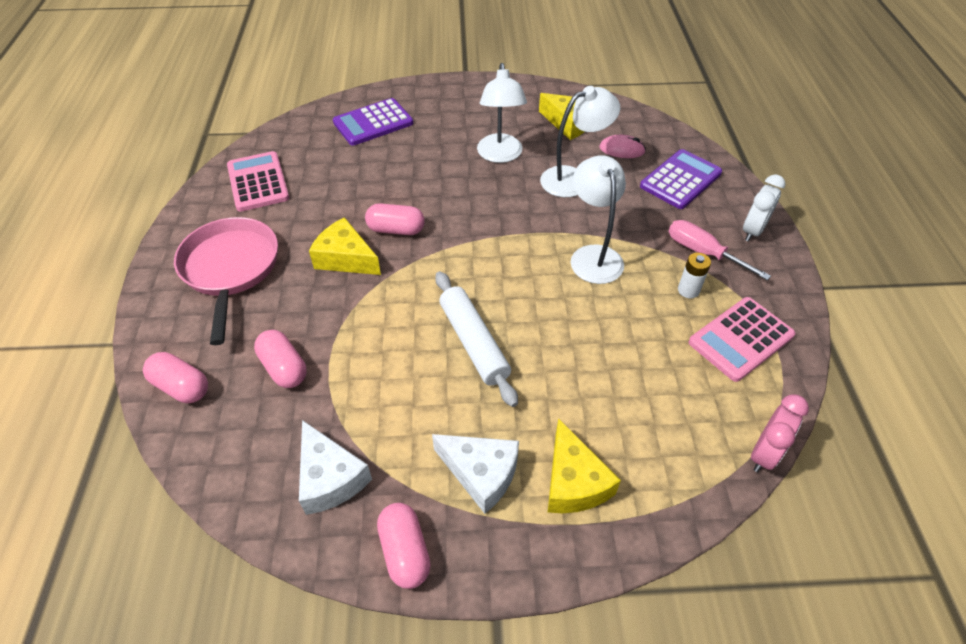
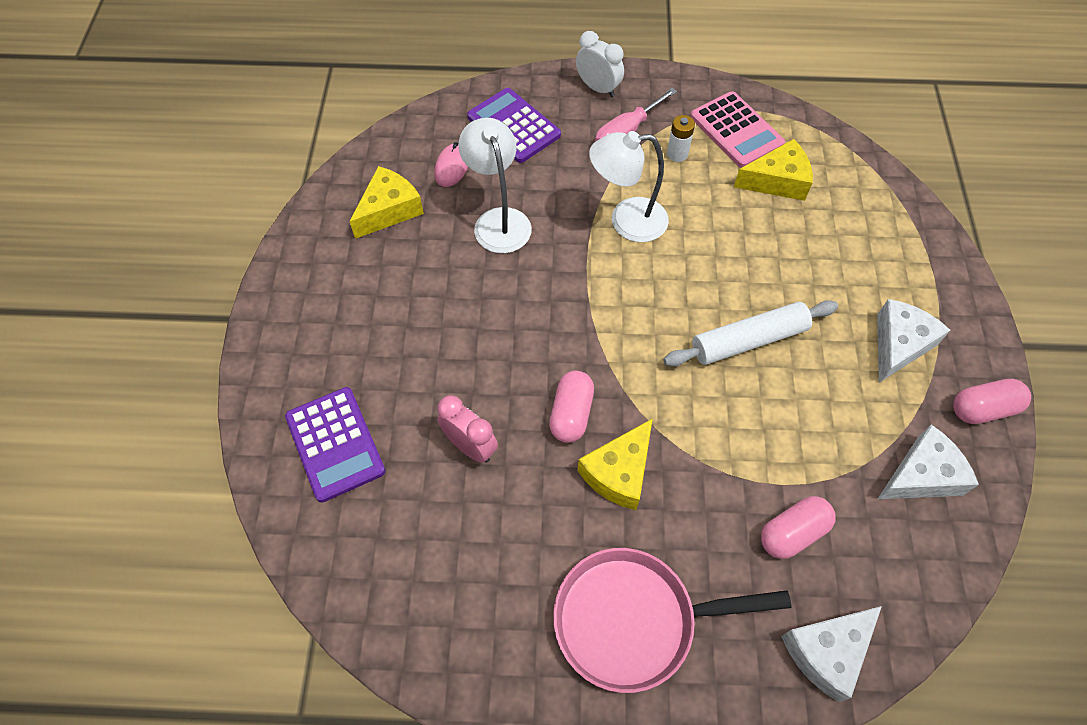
camera: 85 degrees left, 10 degrees up
(181, 386) = (827, 652): pink capsule -> white cheese
(258, 182) = (451, 605): pink calculator -> none
(500, 155) = (441, 290): white lamp -> none
(573, 481) = (896, 275): yellow cheese -> yellow cheese (777, 181)
(764, 453) = (853, 145): pink clock -> pink clock (470, 446)

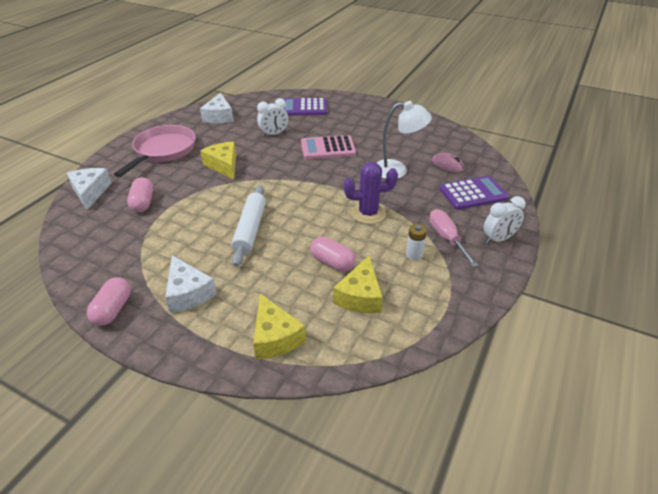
camera: 115 degrees right, 20 degrees down
(389, 210) = (425, 141): yellow cheese -> yellow cheese (275, 337)
(470, 446) = (274, 134): pink clock -> white clock
(571, 414) = (264, 161): pink capsule -> pink capsule (332, 262)
(626, 221) = (368, 213): white lamp -> purple cactus
(736, 130) = (423, 295): pink calculator -> pink calculator (328, 148)
(921, 475) = (113, 260): white cheese -> white cheese (219, 116)

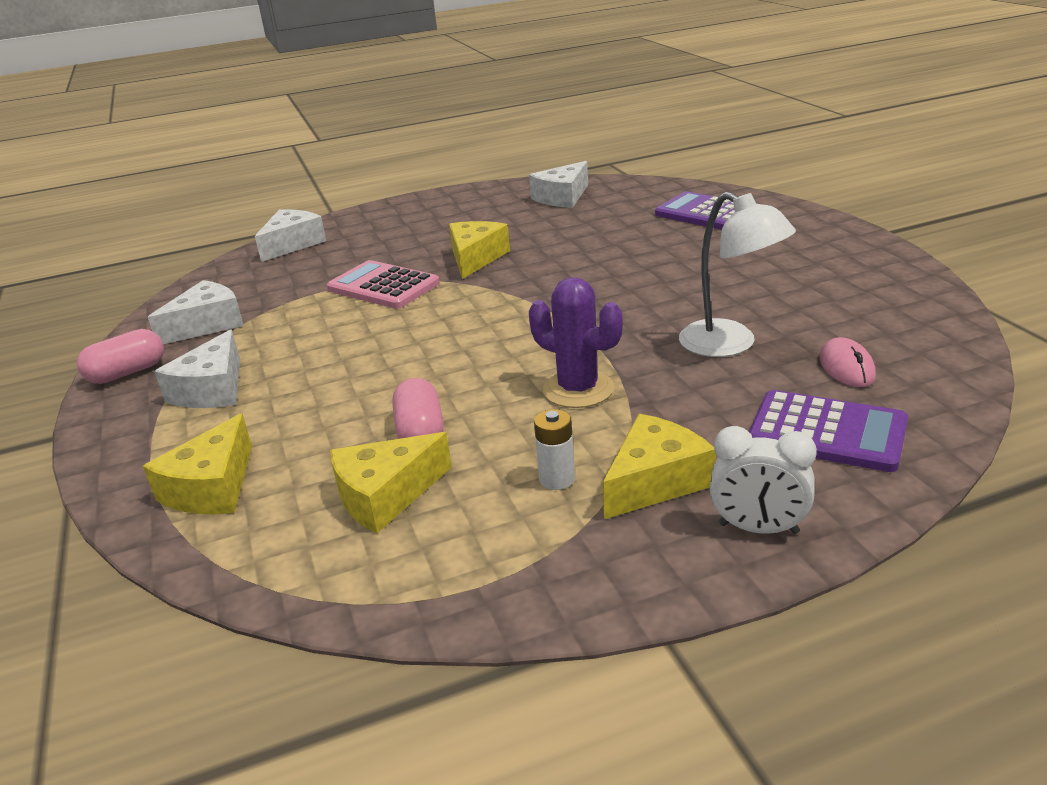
camera: 45 degrees right, 10 degrees down
(117, 261) = (207, 325): none -> white cheese
(143, 203) = (323, 272): pink capsule -> none
(163, 151) = (432, 221): pink pan -> none
(250, 230) = (386, 347): white rolling pin -> none
(274, 134) = (604, 237): white clock -> none
(328, 148) = (658, 278): pink calculator -> pink calculator (383, 286)
(447, 238) = (655, 481): pink screwdriver -> yellow cheese

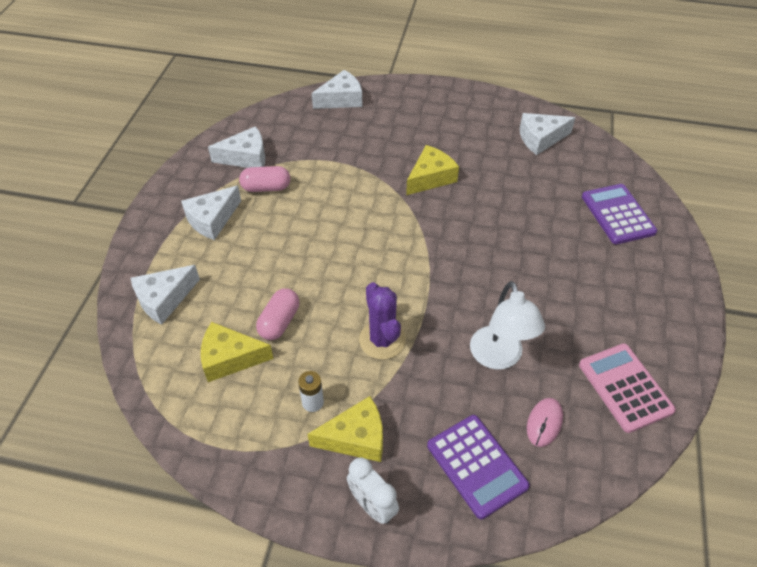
camera: 30 degrees right, 20 degrees up
(127, 373) = (184, 179): pink capsule -> pink capsule (266, 188)
(212, 487) = (164, 299): yellow cheese -> white cheese
(383, 286) = (358, 176): pink calculator -> pink calculator (625, 387)

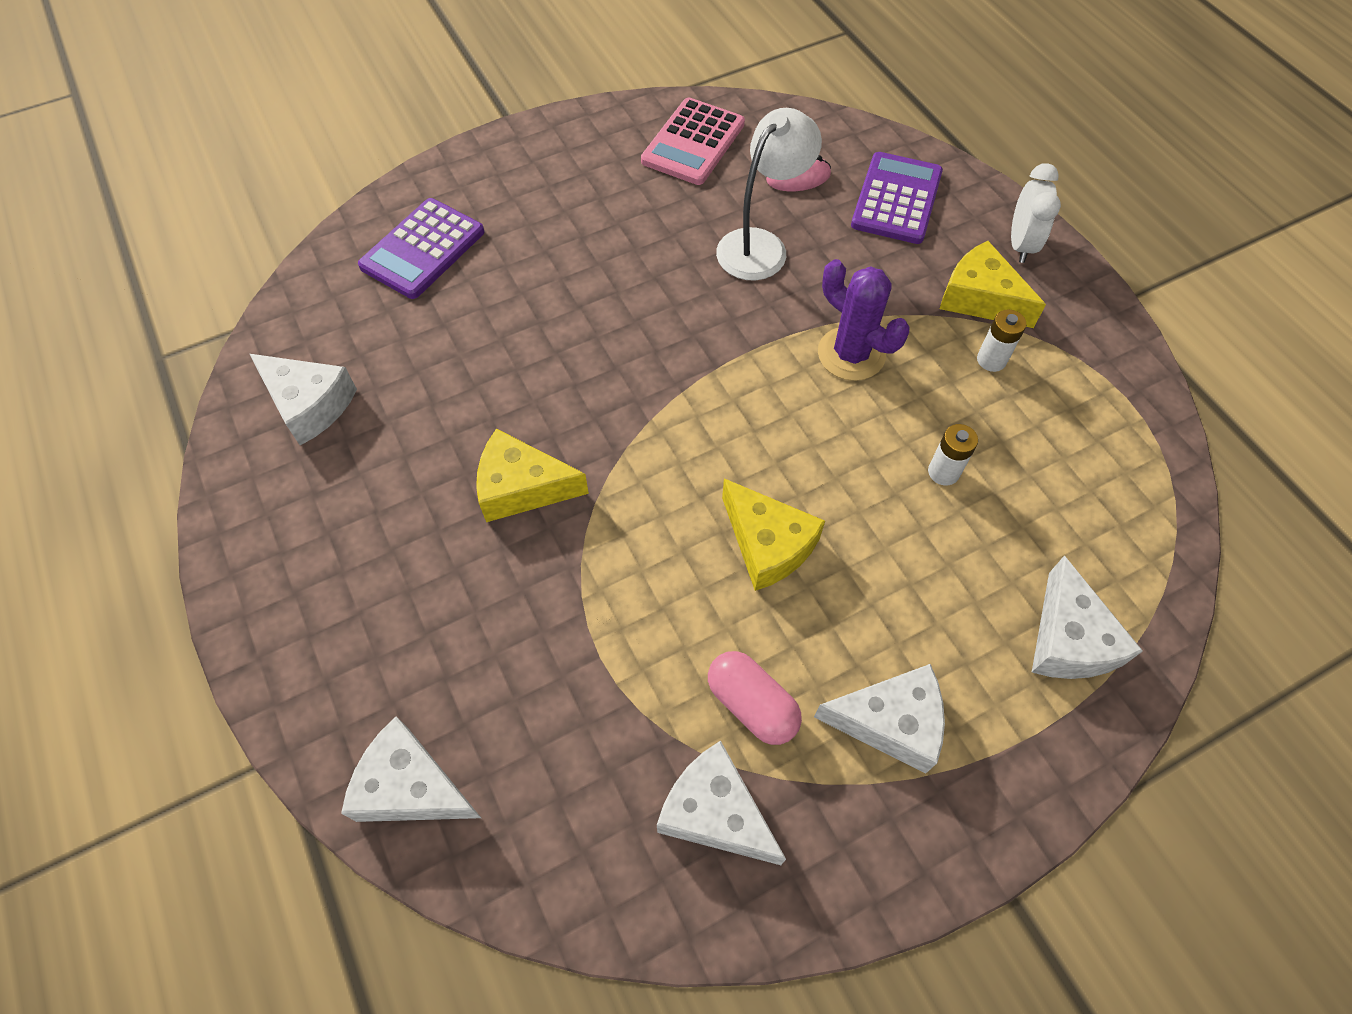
camera: 130 degrees left, 10 degrees up
(164, 299) = (1069, 639): white cheese -> white cheese turned 75 degrees clockwise
(230, 358) = (1042, 480): yellow cheese -> yellow cheese (768, 544)
(279, 322) = (943, 472): pink capsule -> white battery
(382, 340) = (851, 354): purple cactus -> purple cactus turned 75 degrees counterclockwise

